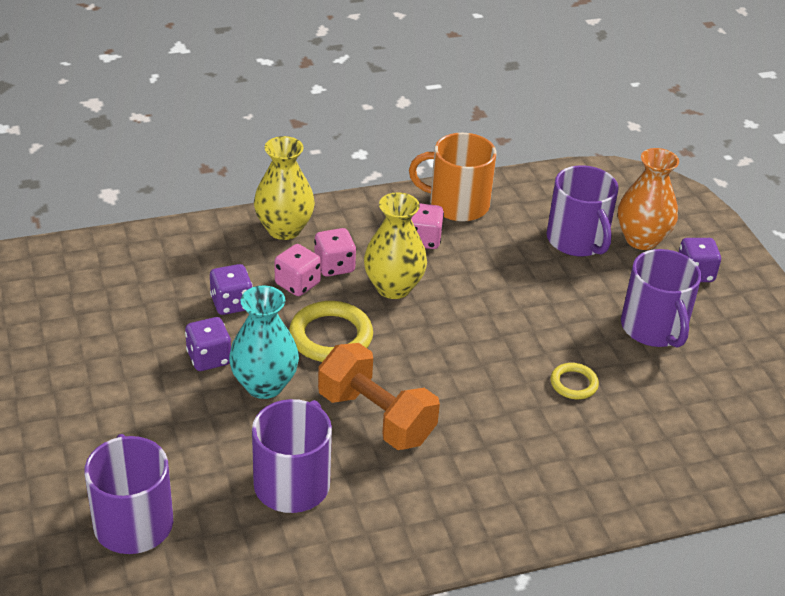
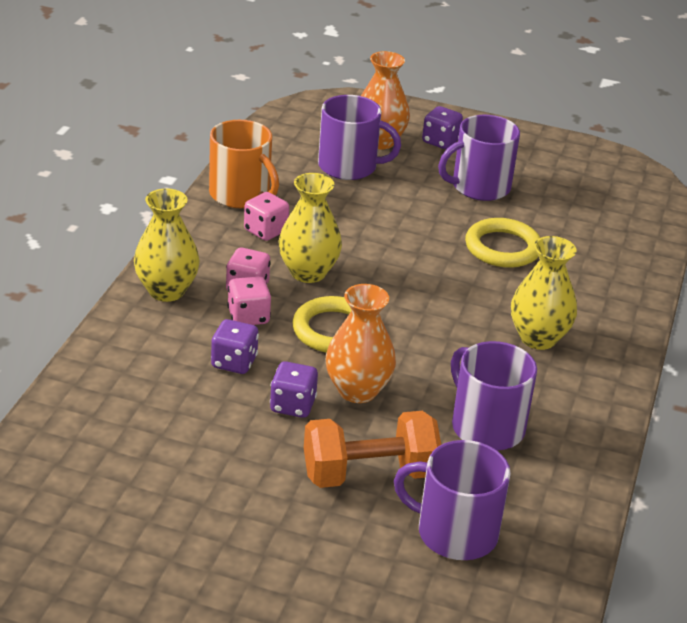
camera: 55 degrees left, 5 degrees down
(264, 385) = (357, 390): turquoise vase -> orange vase
(376, 417) = (451, 352): orange dumbbell -> orange dumbbell (369, 474)
(457, 204) = (241, 194): orange mug -> orange mug turned 90 degrees counterclockwise
(459, 464) = (538, 338): none -> yellow vase
(574, 384) = (502, 248): yellow ring -> yellow ring, size x1.78
(654, 328) = (479, 187): purple mug -> purple mug turned 135 degrees clockwise

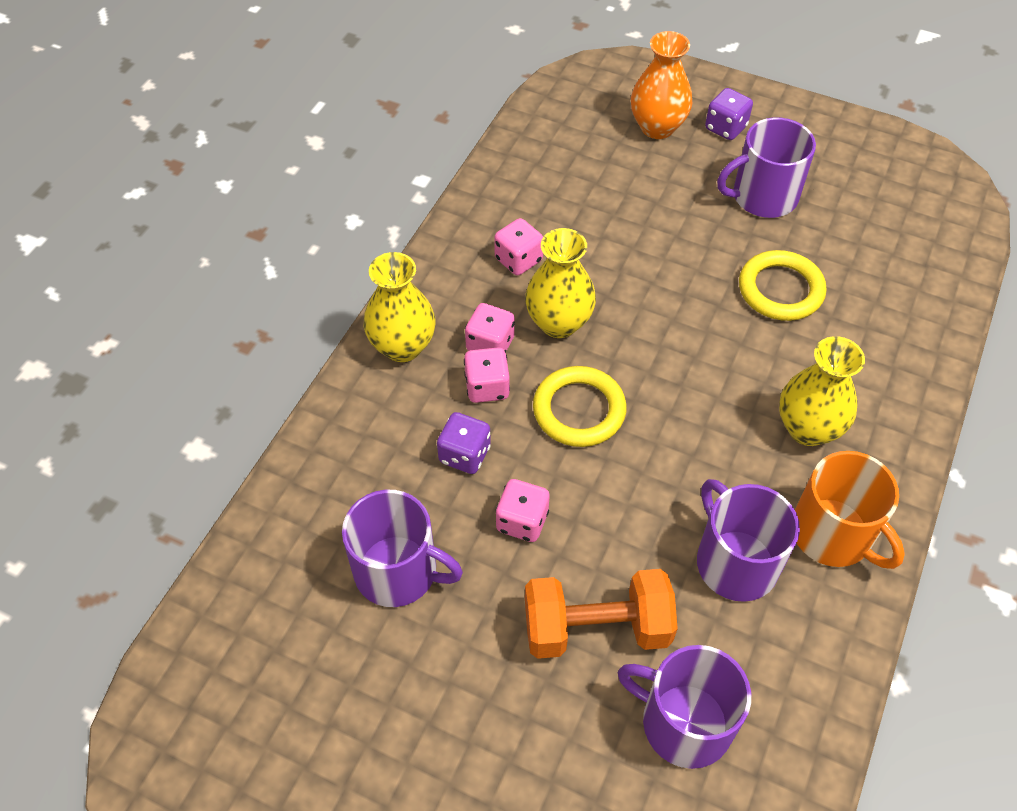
camera: 10 degrees right, 20 degrees up
(241, 194) = (497, 205): orange mug -> orange mug (833, 534)
(292, 405) = (522, 521): purple dice -> pink dice
(349, 166) = (619, 165): purple mug -> purple mug (398, 571)
(357, 390) = (596, 501): orange vase -> none

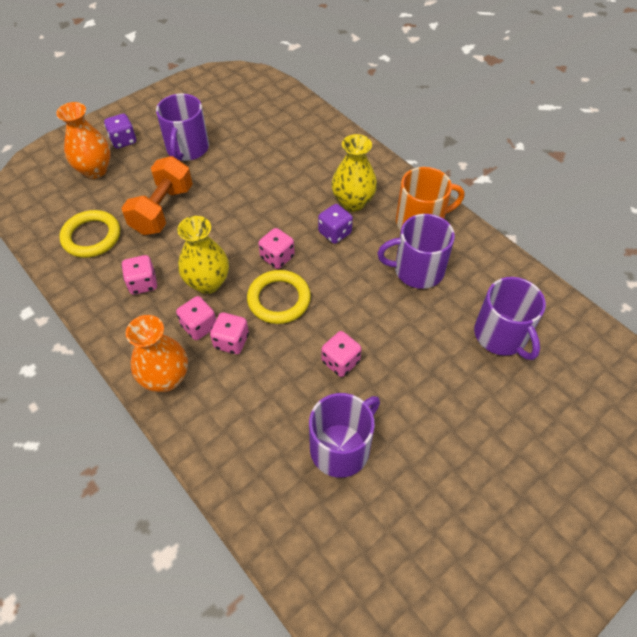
camera: 65 degrees left, 0 degrees up
(402, 346) = (166, 378): yellow vase -> orange vase
(464, 454) = (275, 374): purple dice -> purple dice (335, 233)
(596, 628) = (429, 352): orange dumbbell -> orange dumbbell (163, 210)
(646, 379) = (277, 257): none -> pink dice
(684, 722) = (501, 335): purple mug -> purple mug turned 75 degrees counterclockwise
(780, 290) = (257, 171): yellow ring -> yellow ring (91, 237)

